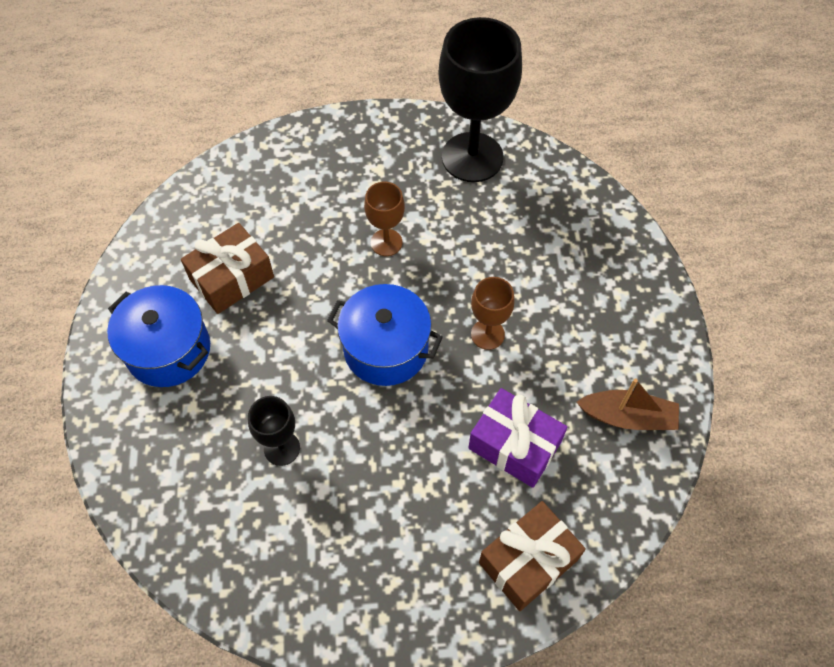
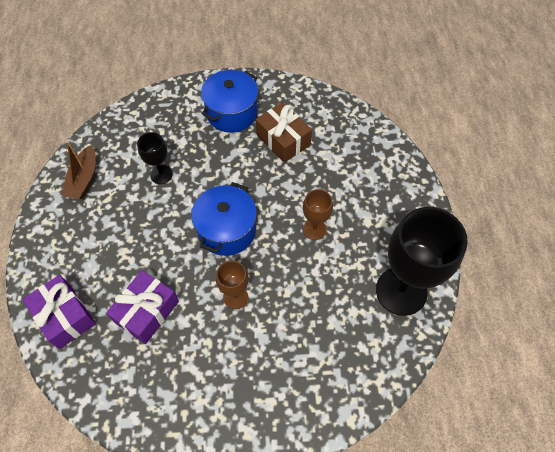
camera: 90 degrees right, 0 degrees up
(528, 561) = (65, 316): brown gift -> purple gift
(627, 417) = (159, 396): brown boat -> brown boat (84, 179)

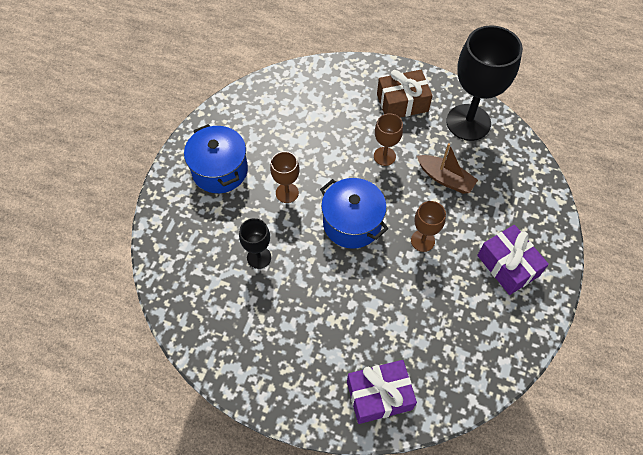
camera: 65 degrees left, 0 degrees up
(84, 179) = (223, 333): brown boat -> brown boat (445, 178)
(147, 312) = (406, 318): purple gift -> purple gift (508, 265)
(234, 168) = (287, 193): none -> brown goblet
(283, 140) = (277, 141): brown gift -> brown gift (402, 103)

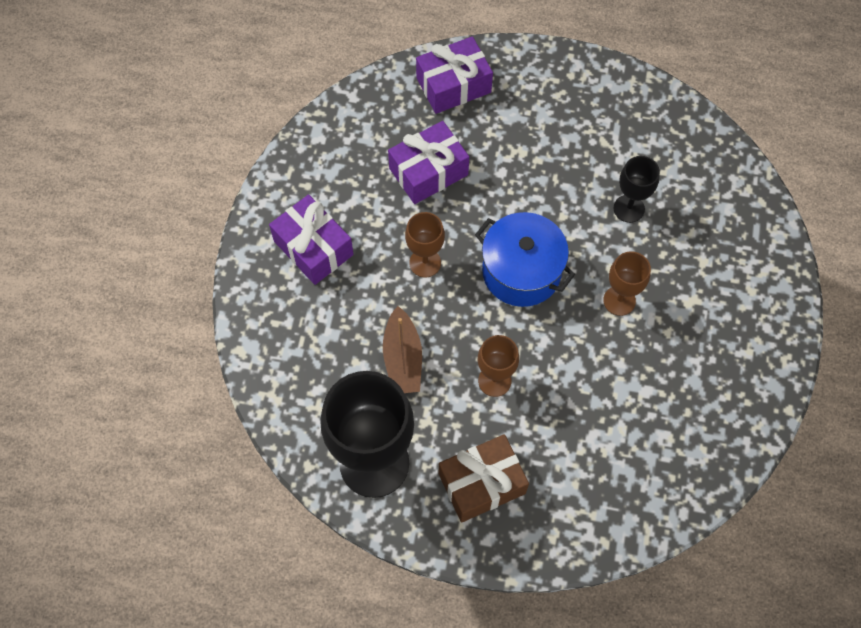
camera: 170 degrees right, 5 degrees up
(220, 170) = (723, 319): blue pot -> none
(411, 314) = (428, 171): none -> purple gift
(445, 178) = (402, 358): brown boat -> brown boat turned 120 degrees counterclockwise

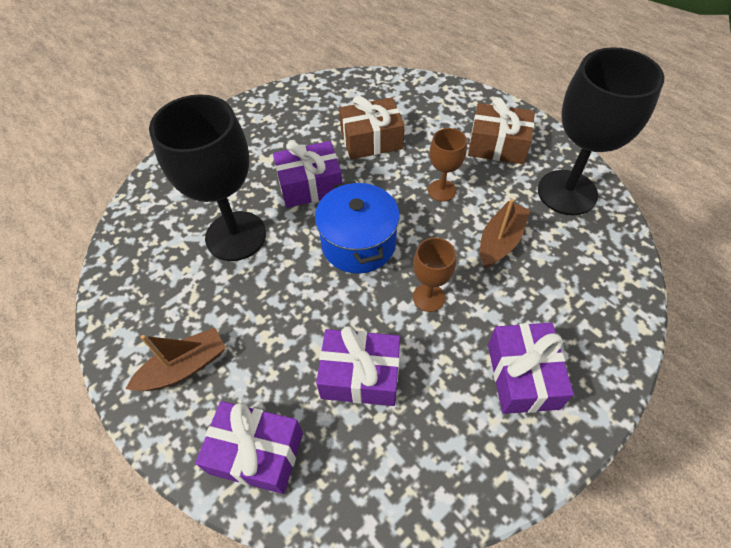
camera: 140 degrees left, 10 degrees down
(553, 96) = (184, 367): none -> brown boat
(614, 398) = (371, 140): none -> brown gift
(619, 300) = (310, 185): brown goblet -> purple gift
(629, 208) = (236, 236): black goblet -> black goblet, size x2.04

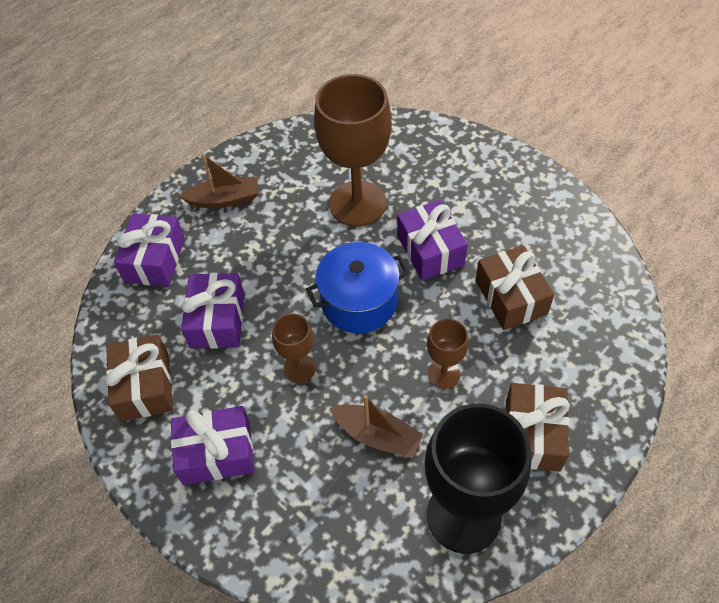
camera: 85 degrees right, 0 degrees up
(184, 367) = (224, 199): brown boat -> brown boat turned 60 degrees counterclockwise
(236, 236) = (357, 203): black goblet -> brown goblet
(441, 457) = (145, 386): none -> brown gift

